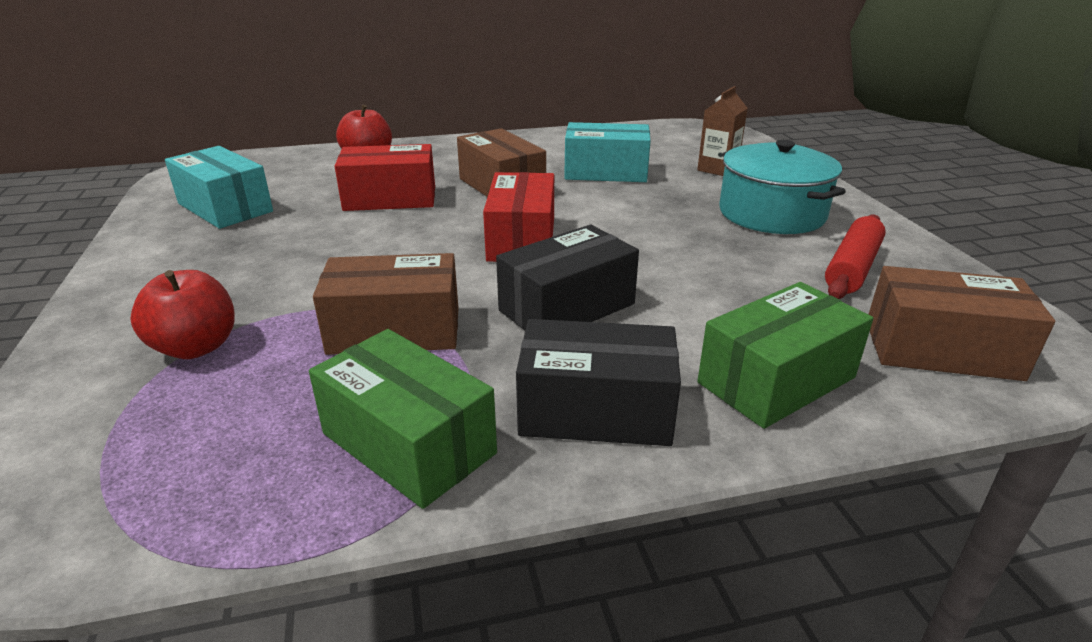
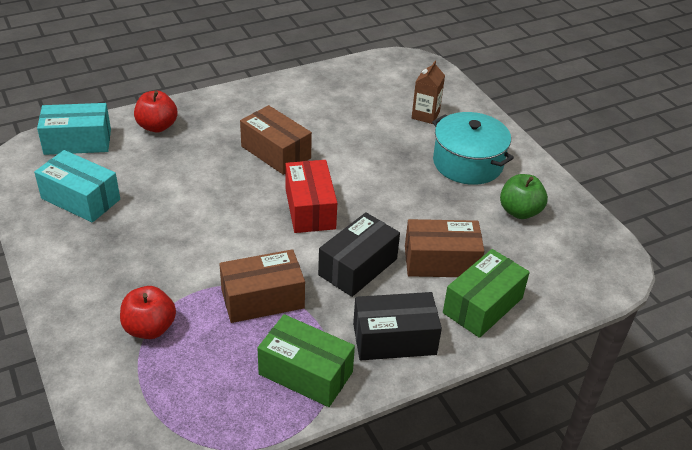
camera: 15 degrees left, 10 degrees up
(390, 198) = (199, 175): red box -> none
(606, 172) = (346, 127): turquoise box -> turquoise box (78, 141)
(852, 268) = (519, 211): red rolling pin -> green apple
(941, 350) = (566, 272): brown box -> brown box (441, 261)

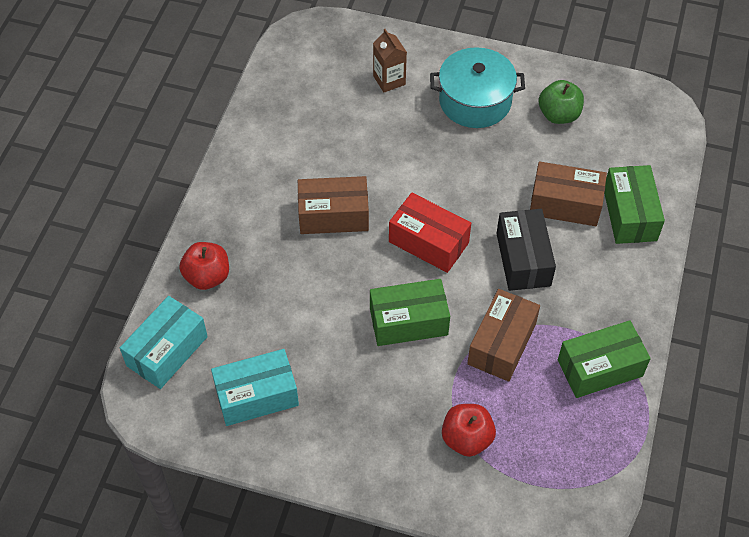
camera: 45 degrees left, 15 degrees up
(226, 237) = (408, 321): none -> green box
(394, 339) = (614, 291): black box -> none
(441, 261) = (565, 204): brown box -> brown box turned 60 degrees clockwise

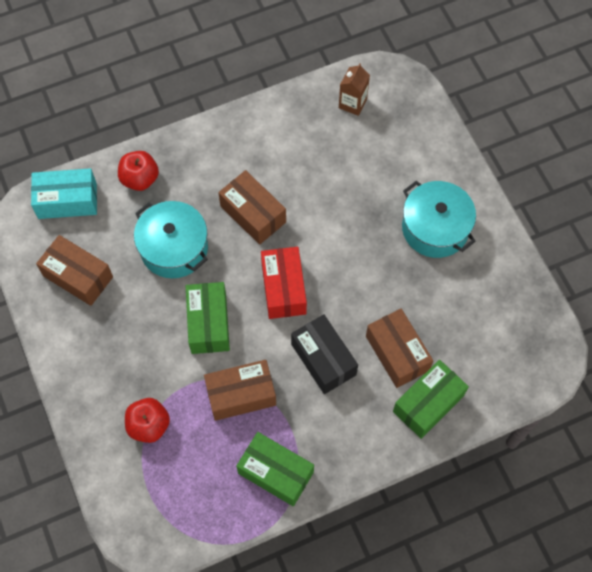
camera: 50 degrees right, 10 degrees up
(256, 396) = (78, 276): turquoise box -> brown box
(306, 297) = (174, 248): none -> turquoise pot
(389, 80) = (400, 160): brown carton -> brown carton (352, 103)
(408, 321) = (209, 323): green box -> green box turned 45 degrees clockwise
(523, 259) = (323, 359): black box -> black box turned 75 degrees counterclockwise
(558, 115) = (476, 292): green apple -> none

